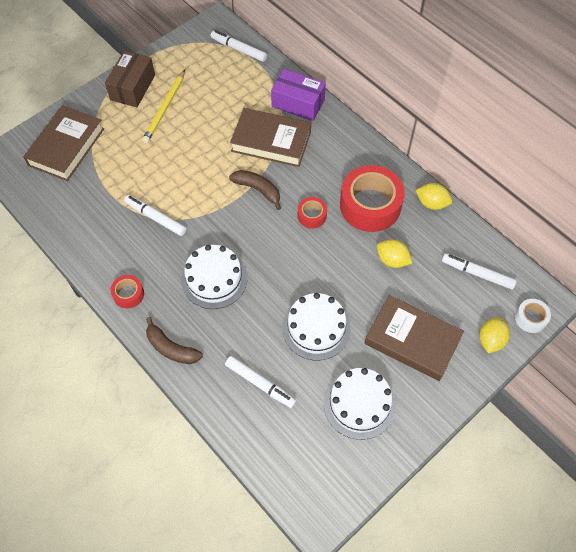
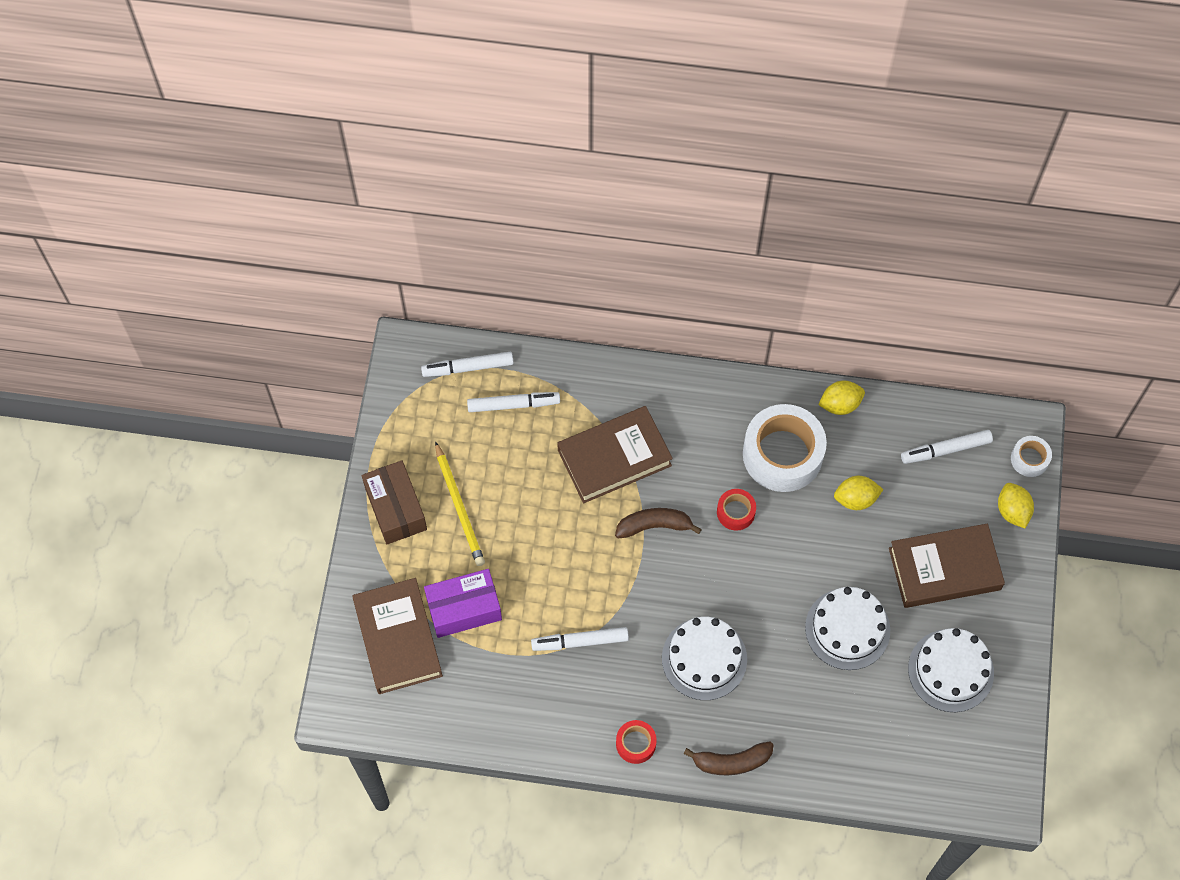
camera: 40 degrees left, 5 degrees up
(260, 383) = (846, 726): white marker -> white marker (513, 404)
(298, 103) = (599, 388): purple box -> purple box (464, 609)
(370, 205) = (782, 454): red tape -> white tape

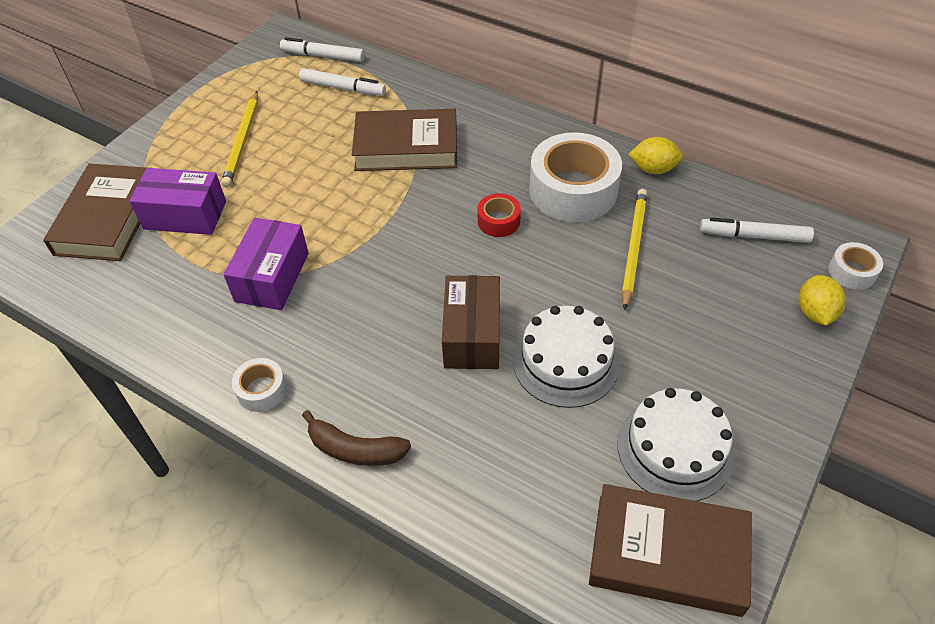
camera: 25 degrees right, 15 degrees down
(396, 509) = (188, 127): brown box -> brown box (472, 335)
(580, 641) = (272, 277): white marker -> purple box
(636, 744) = (262, 390): red tape -> white tape
(654, 526) = (410, 207): brown banana -> none
(704, 658) = (388, 335): white cake -> none
(855, 499) = (633, 248): yellow lemon -> yellow pencil
(944, 569) = (709, 342): brown book -> brown book (668, 554)

